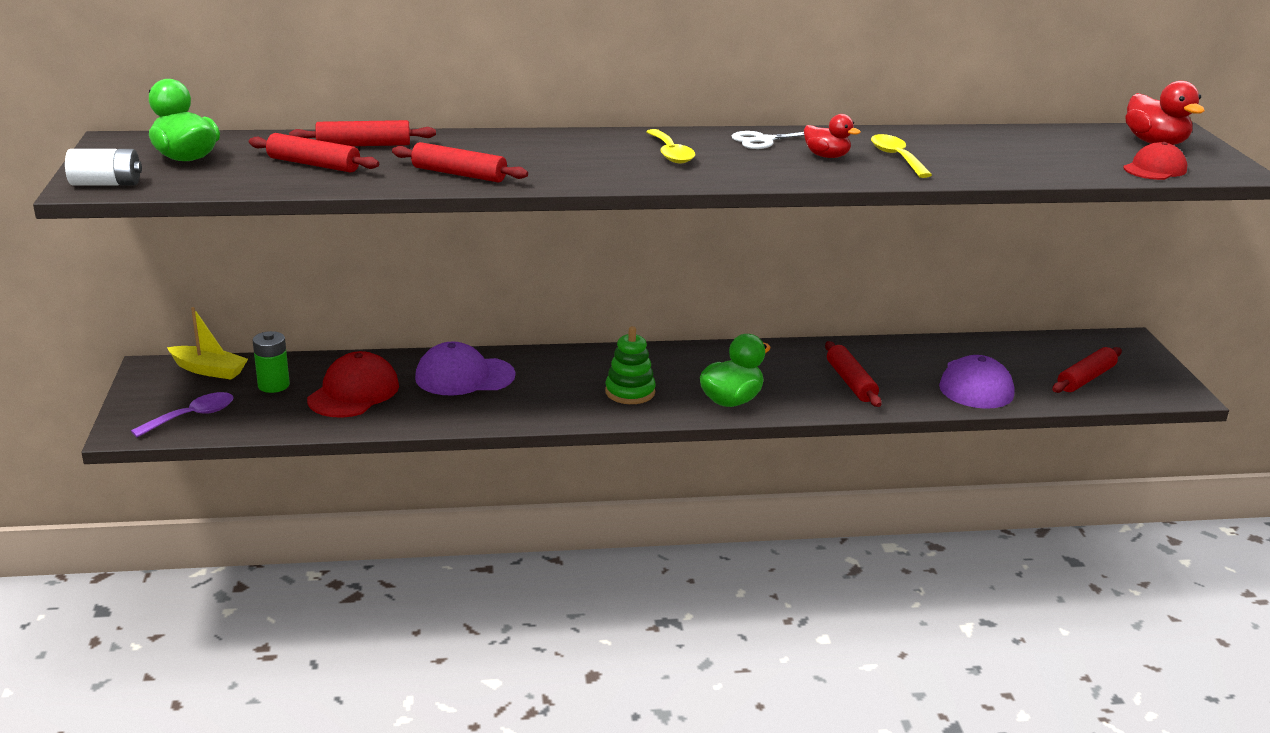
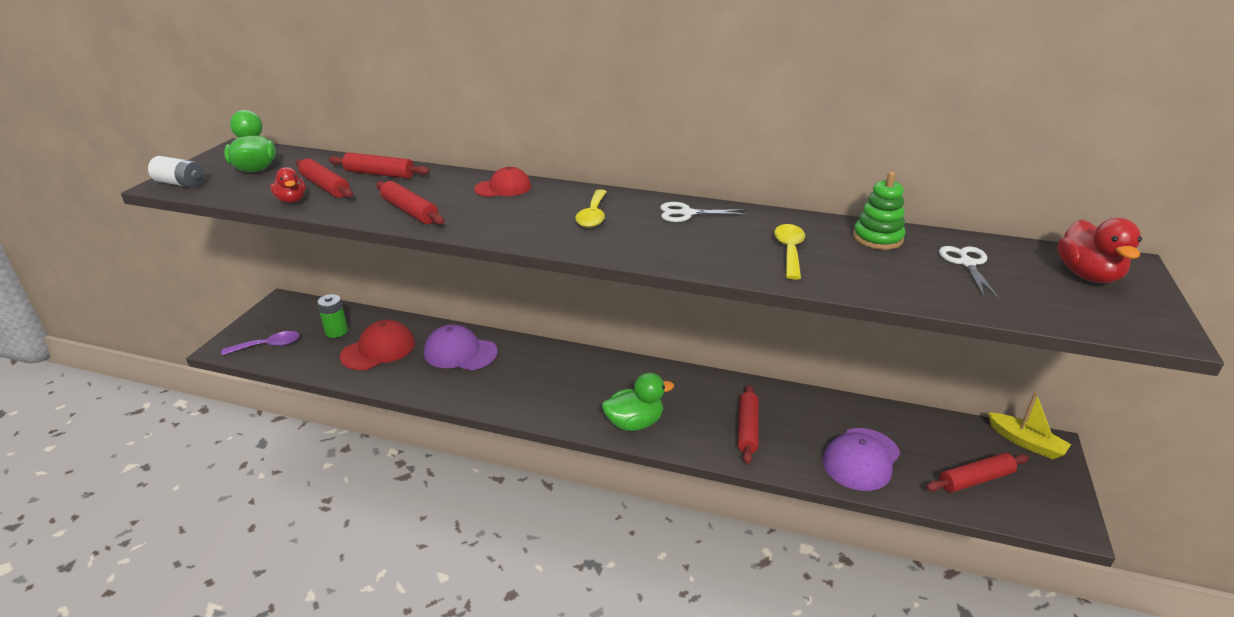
camera: 25 degrees right, 5 degrees up
(209, 370) = (311, 310): yellow boat -> yellow boat (1026, 442)
(630, 392) = (563, 395): green stacking toy -> green stacking toy (877, 238)
(827, 156) = (725, 239): red duck -> red duck (292, 200)
(1055, 147) = (966, 263): none -> white scissors
(1154, 169) = (1058, 310): red cap -> red cap (503, 188)

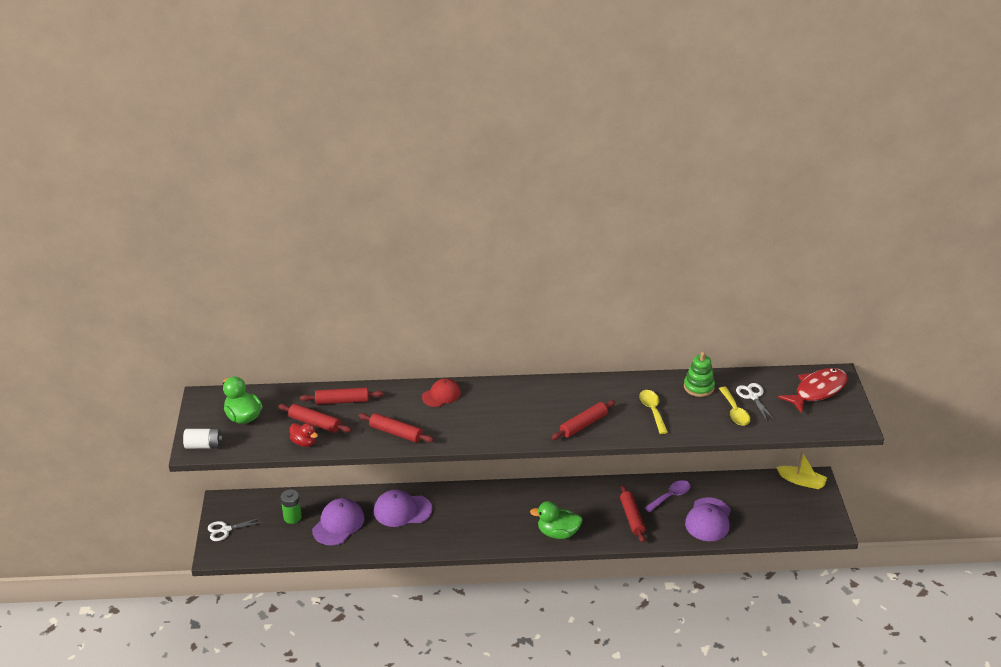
camera: 20 degrees left, 5 degrees up
(268, 346) = (248, 543): purple spoon -> purple spoon (670, 496)
(378, 349) = (338, 524): red cap -> purple cap
(593, 215) = (519, 408): yellow spoon -> yellow spoon (734, 412)
(634, 423) = (558, 533): green duck -> green duck turned 135 degrees counterclockwise
(687, 213) = (576, 391): white scissors -> white scissors (226, 530)
(975, 480) = (777, 515): red rolling pin -> red rolling pin (583, 425)
(1087, 275) = (817, 390): red duck -> red fish

